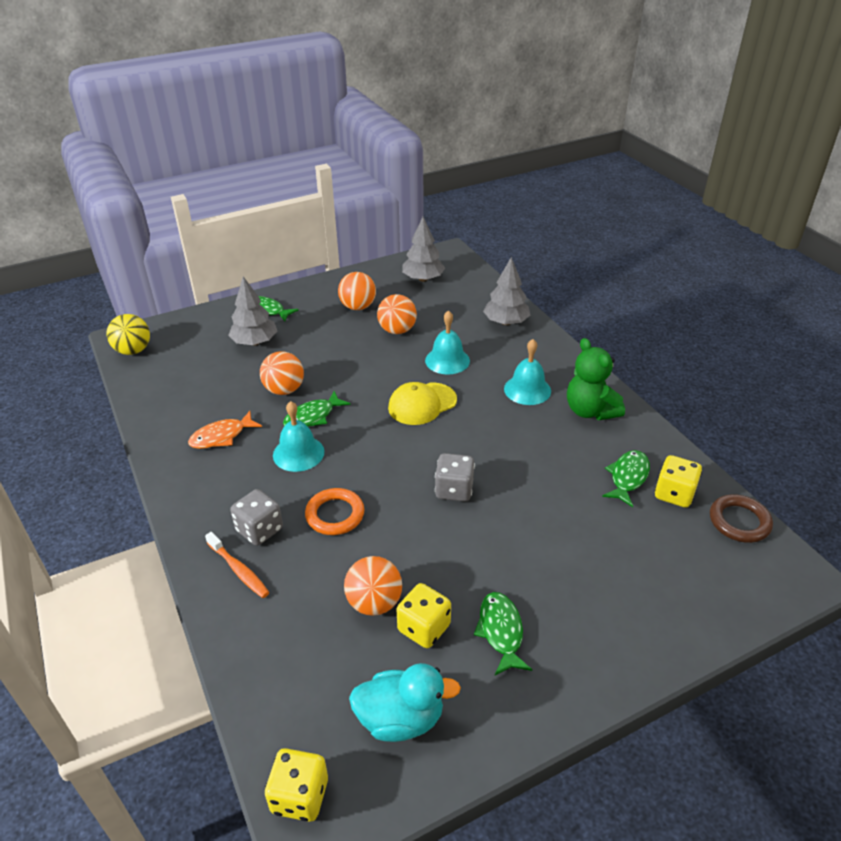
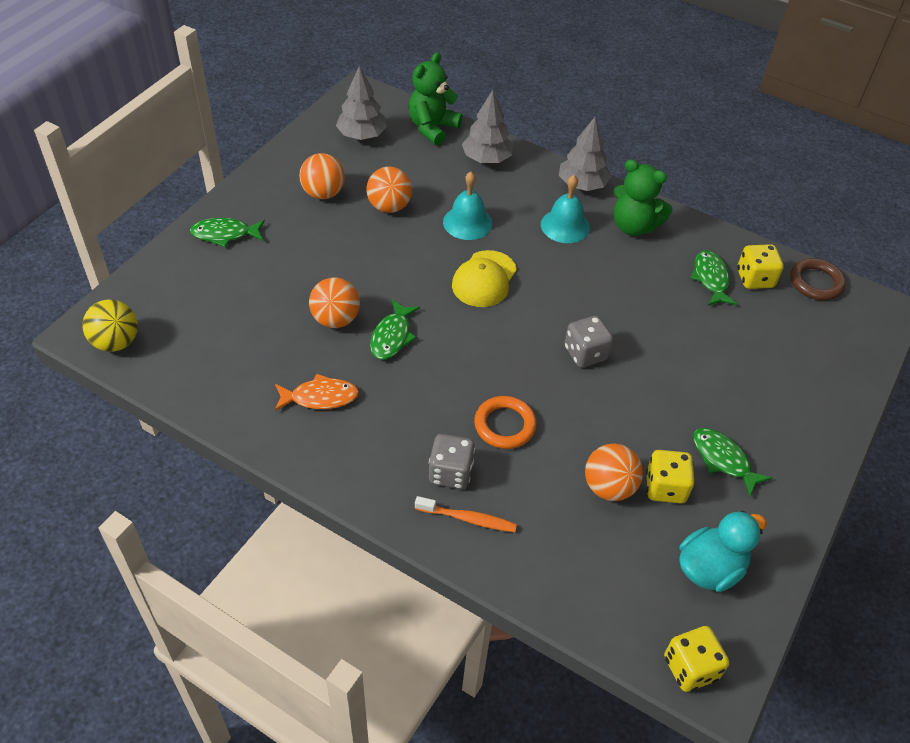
camera: 35 degrees left, 10 degrees up
(221, 436) = (320, 397): orange fish -> orange fish turned 120 degrees counterclockwise
(255, 342) = (250, 277): grey tree -> grey tree (582, 185)
(298, 453) = (414, 381): turquoise bell -> none
(482, 289) = (432, 128): none -> green teddy bear

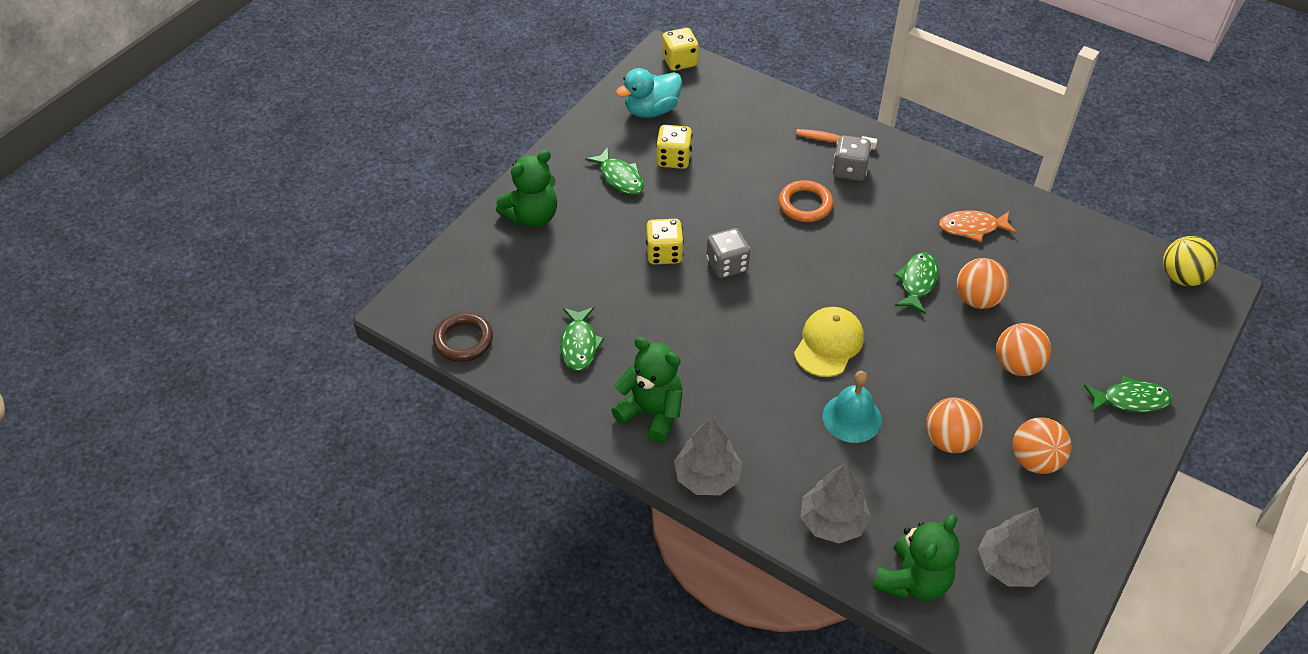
camera: 175 degrees left, 0 degrees up
(565, 226) = (735, 413): turquoise bell -> none
(609, 487) = (720, 160): orange ball -> orange ball (1017, 365)
(755, 279) = (530, 344): yellow dice -> yellow dice (664, 254)
(804, 408) = (532, 217): none -> green teddy bear

